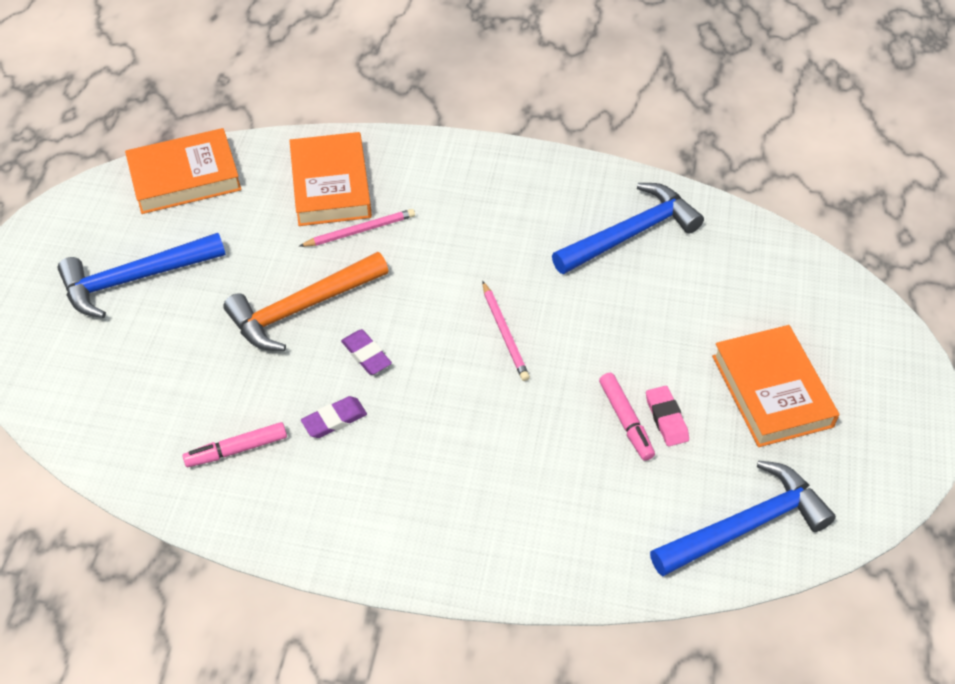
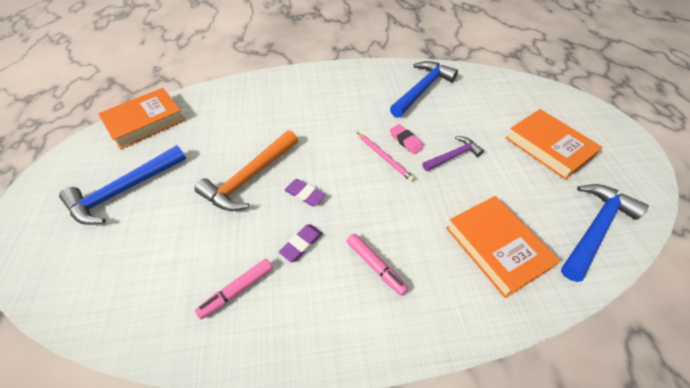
camera: 20 degrees left, 0 degrees up
(331, 185) = (241, 105): orange book -> orange book (496, 247)
(360, 230) = (269, 124): pink pencil -> none
(609, 361) = (453, 156): none -> purple hammer
(626, 420) = (484, 187): pink marker -> pink marker (375, 266)
(666, 418) = (505, 179): pink eraser -> pink eraser (406, 141)

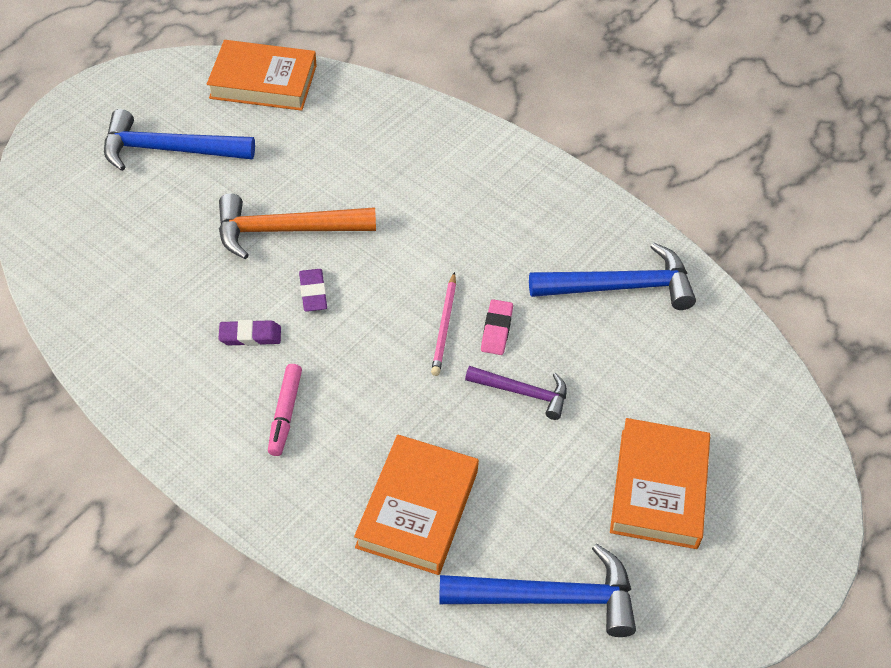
camera: 45 degrees right, 0 degrees up
(237, 290) = (156, 325): pink marker -> none

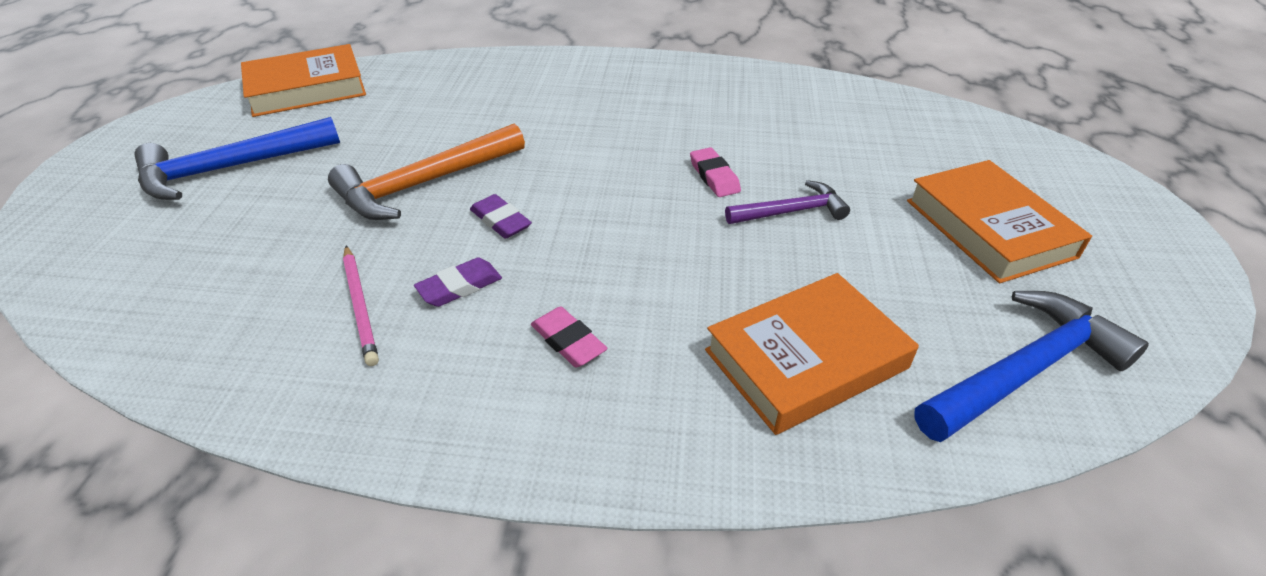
camera: 30 degrees left, 10 degrees down
(285, 414) = (568, 341): pink marker -> pink eraser
(417, 509) = (806, 359): orange book -> orange book turned 75 degrees clockwise
(444, 326) = (663, 193): pink pencil -> pink pencil (360, 306)
(619, 287) = (781, 109): blue hammer -> none

